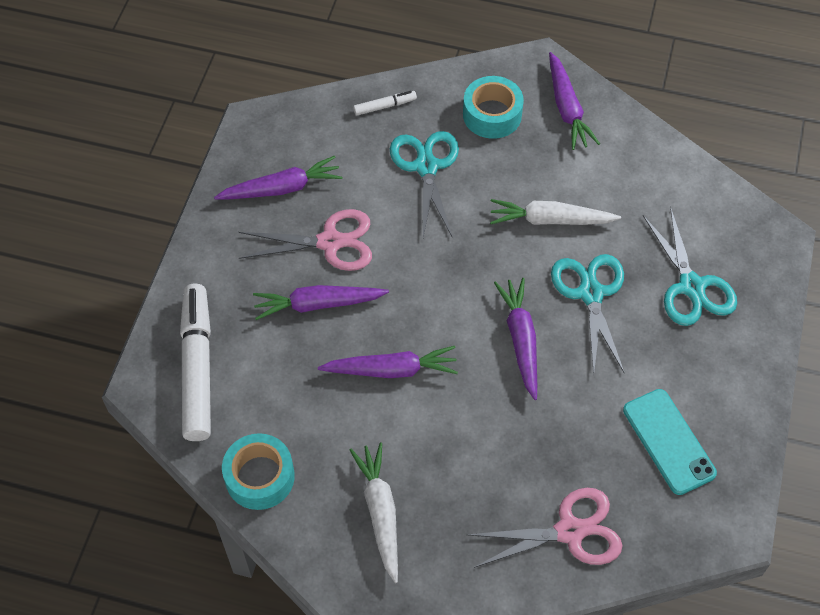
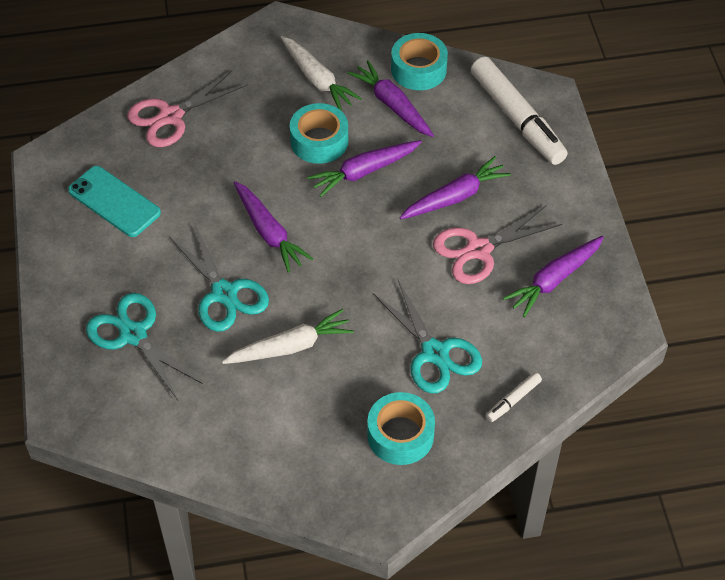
camera: 155 degrees right, 5 degrees down
(419, 427) = (319, 141): none -> turquoise tape
(567, 108) = (326, 474): purple carrot -> purple carrot (392, 105)

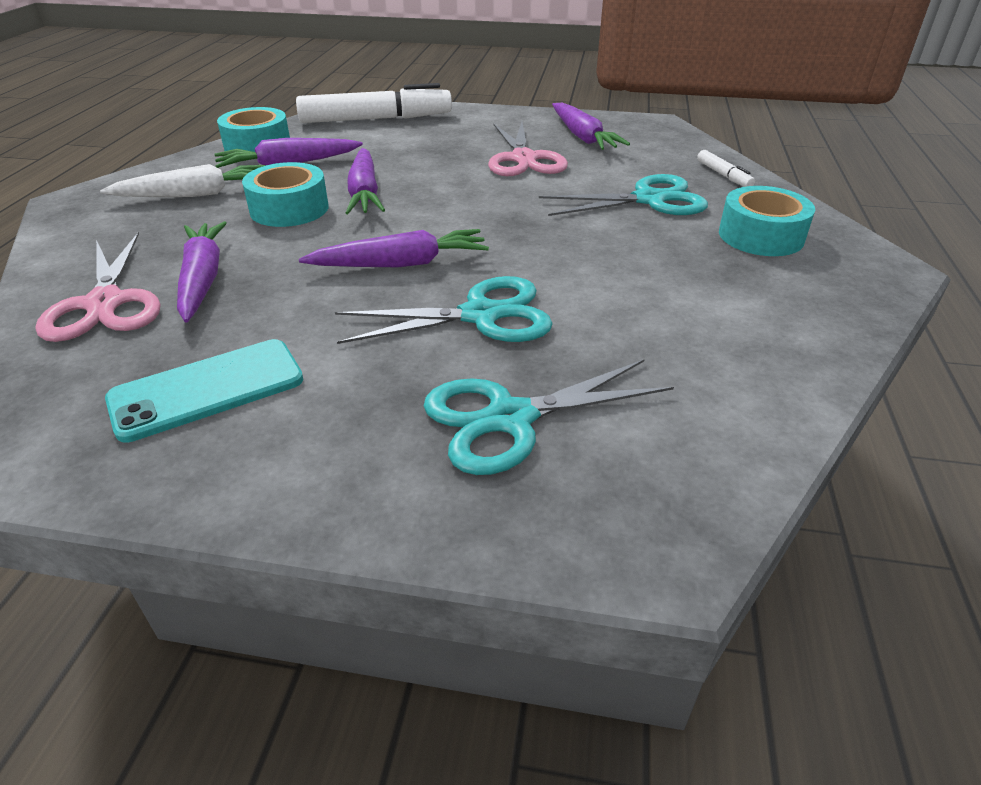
camera: 70 degrees left, 15 degrees down
(290, 347) = (602, 281): white carrot -> none
(455, 197) = (446, 157): purple carrot -> purple carrot (203, 279)

